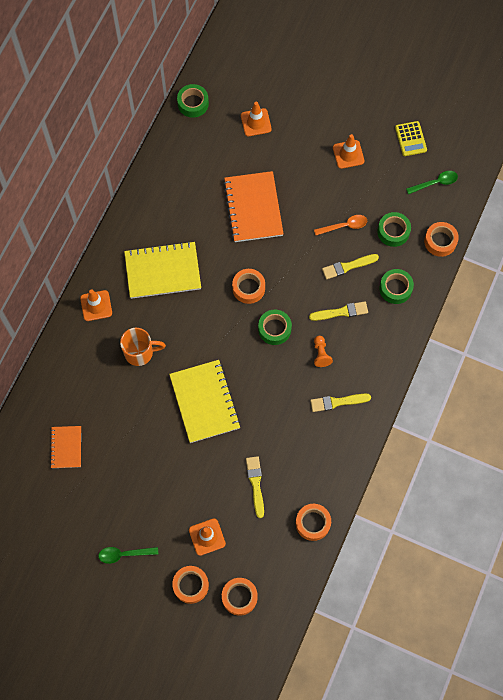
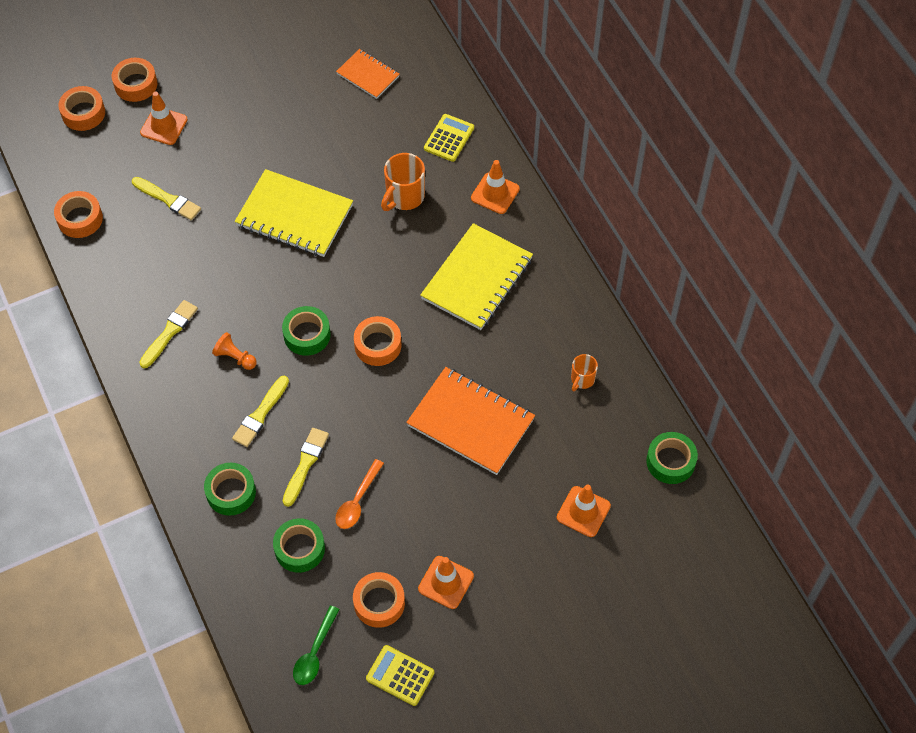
camera: 130 degrees right, 10 degrees down
(76, 361) = (449, 138): none -> yellow calculator
(124, 554) = (219, 54): green spoon -> none
(181, 175) = (582, 379): none -> orange mug
(440, 241) = (237, 591): orange tape -> orange tape (379, 603)

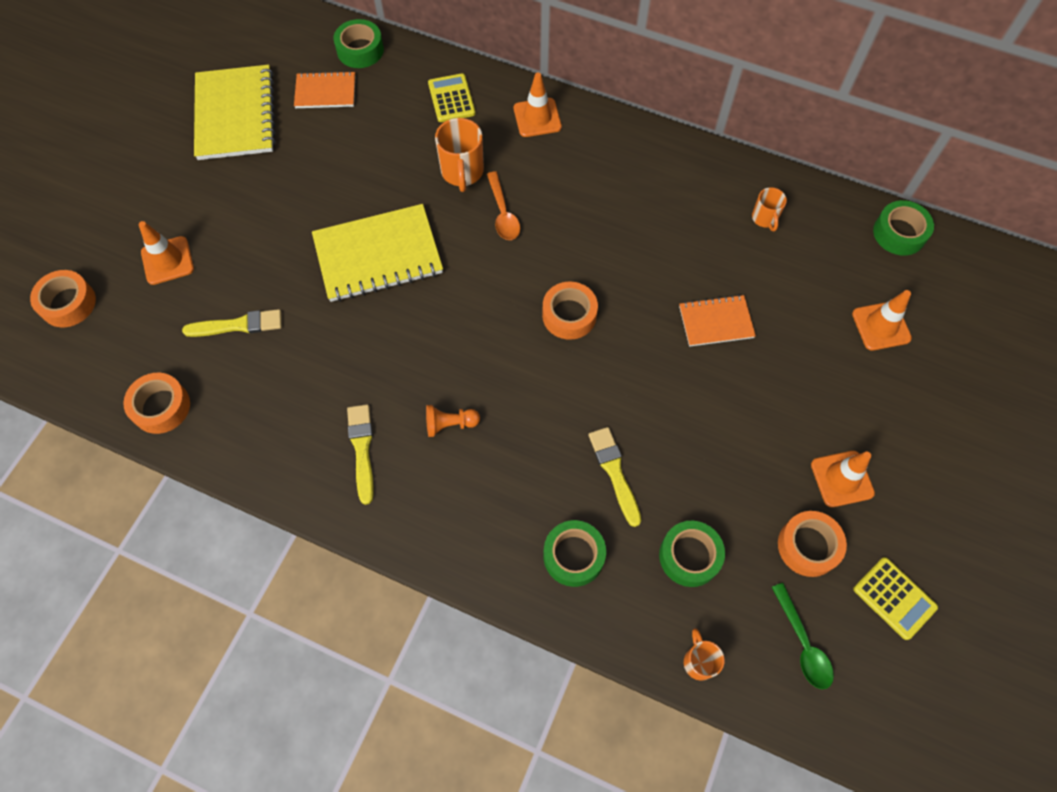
camera: 40 degrees left, 5 degrees up
(136, 84) = (100, 241): orange tape -> none
(243, 610) = (699, 661): none -> orange mug
(260, 414) = (527, 459): yellow brush -> none
(307, 335) = (496, 353): green tape -> green tape (360, 50)
(357, 501) = (694, 468): orange spoon -> orange spoon (503, 213)
(400, 675) = (894, 598): yellow calculator -> yellow calculator turned 120 degrees counterclockwise
(470, 422) = (716, 322): orange notebook -> orange notebook, size x0.56
(477, 279) = (595, 197): yellow notebook -> yellow notebook (235, 115)

